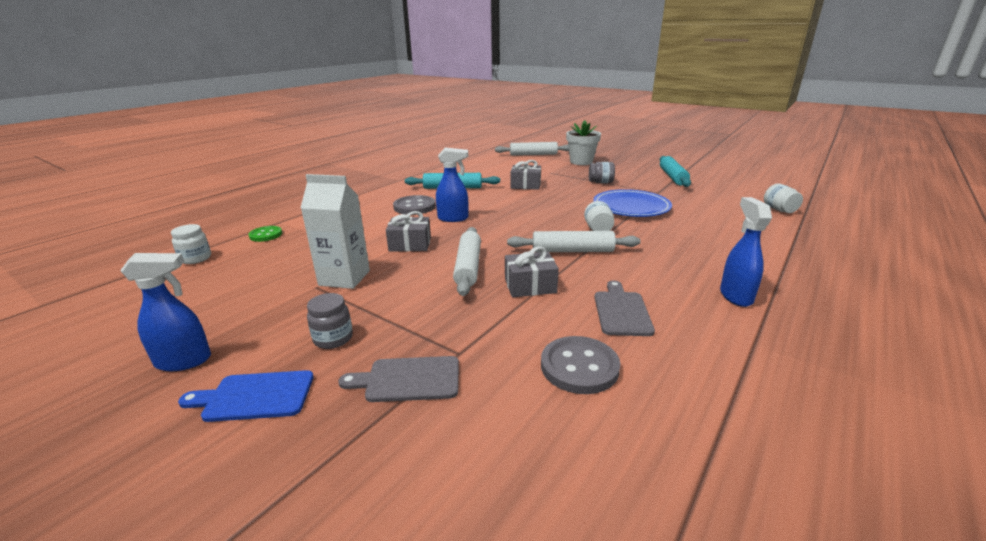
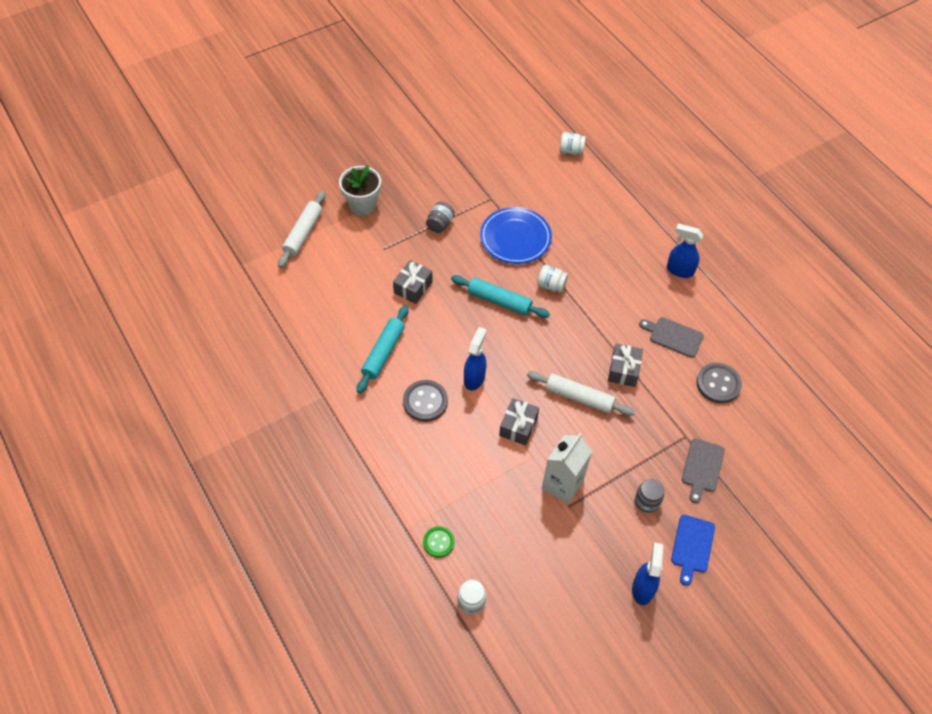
camera: 70 degrees left, 30 degrees up
(572, 251) = (581, 321): white rolling pin -> none
(673, 177) = (458, 163): turquoise rolling pin -> turquoise rolling pin (499, 301)

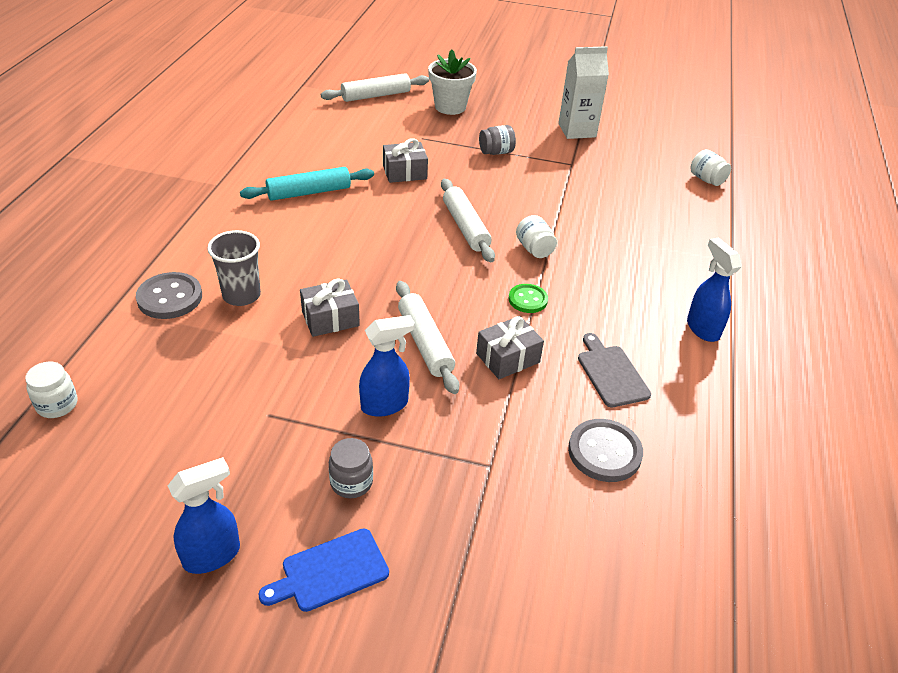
camera: 45 degrees right, 15 degrees down
(425, 402) = (284, 243): grey button -> grey button (170, 298)
(438, 542) = (116, 339): green button -> green button (527, 300)
(456, 456) = (241, 295): none -> grey cup
(474, 378) = (352, 258): blue spray bottle -> blue spray bottle (385, 405)
(499, 301) = (465, 227): turquoise rolling pin -> white rolling pin
(515, 238) = (552, 199): blue plate -> none
(562, 484) = (292, 393): white carton -> white carton (577, 130)
(702, 467) = (463, 509): grey cutting board -> none

